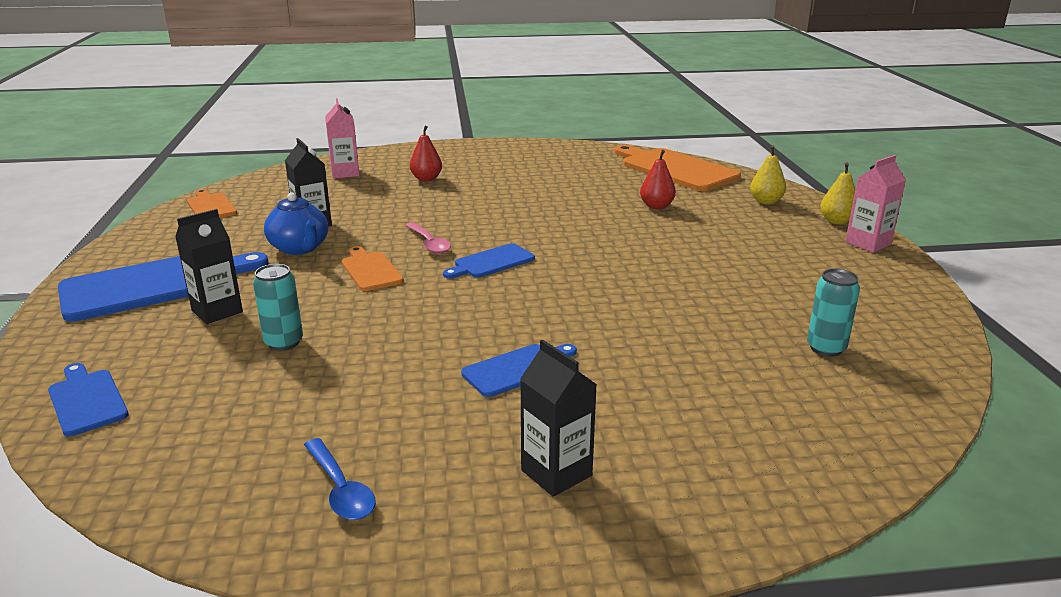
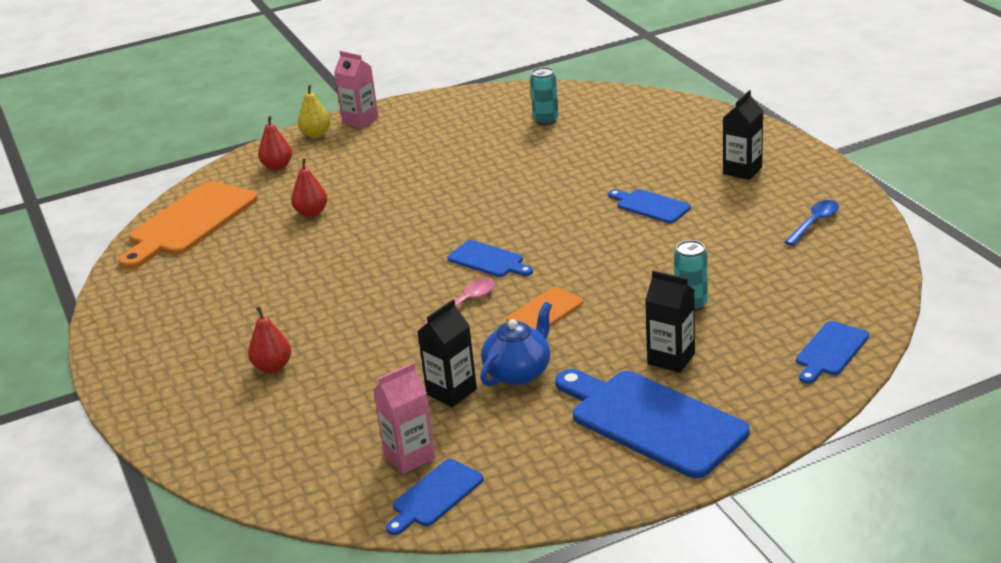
camera: 105 degrees left, 5 degrees up
(210, 206) = (435, 496): orange cutting board -> blue cutting board
(345, 173) = (269, 439): pink carton -> pink carton (409, 456)
(766, 201) = (277, 166): yellow pear -> red pear

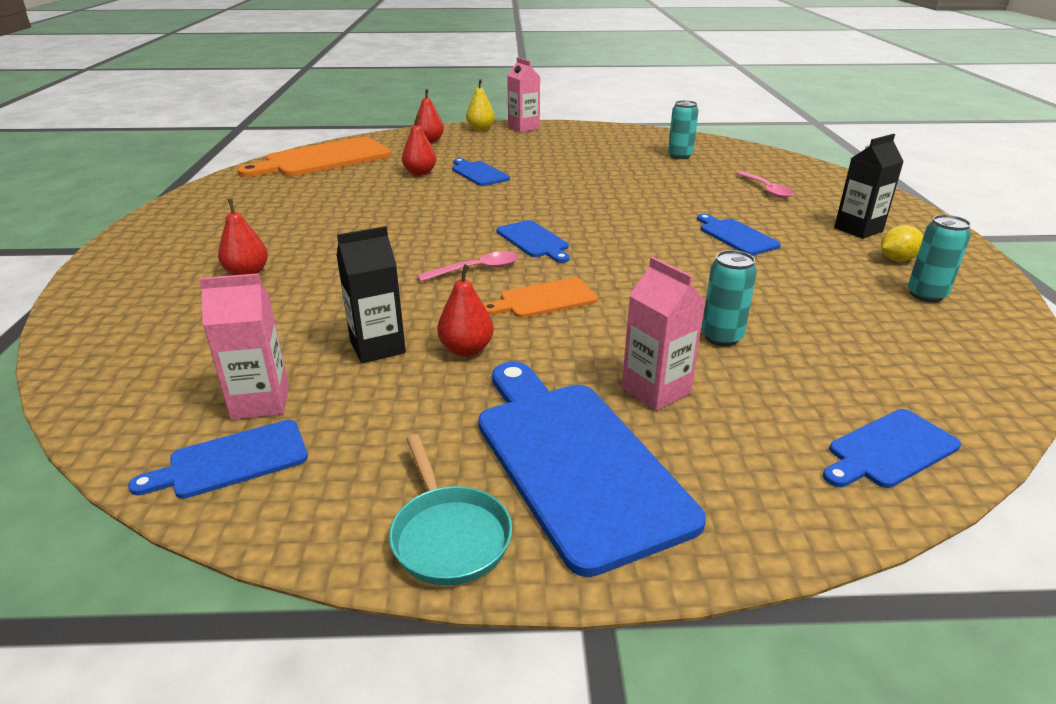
camera: 20 degrees right, 0 degrees up
(370, 197) = (478, 173): none -> blue cutting board
(519, 372) = (466, 350): blue teapot -> red pear
(611, 485) = (449, 536): none -> turquoise pan
(647, 144) = (766, 190): none -> pink spoon
(671, 359) = (656, 390): black carton -> pink carton
(782, 194) = (897, 259): none -> yellow lemon
(814, 223) = (926, 295): blue spoon -> turquoise can

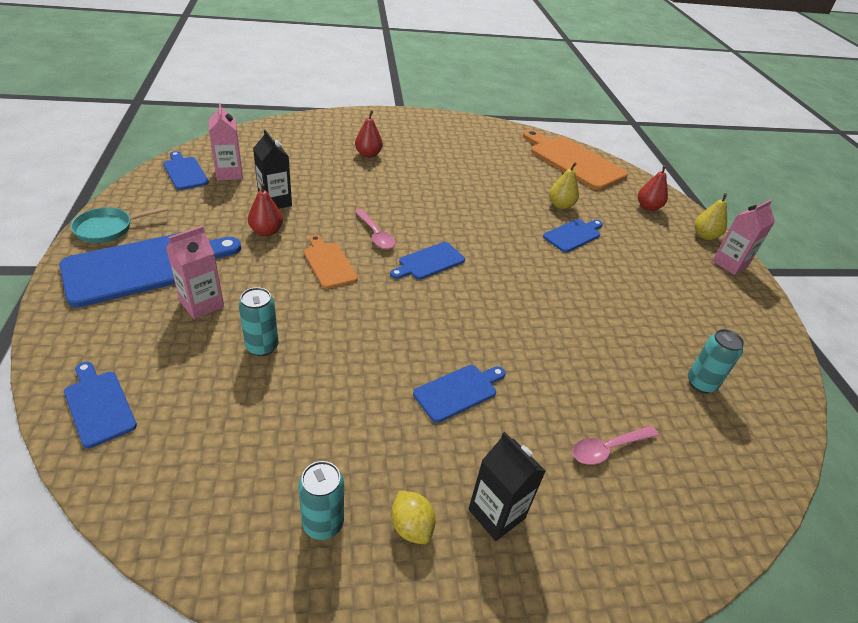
camera: 80 degrees right, 10 degrees up
(420, 173) = (560, 205): red pear -> yellow pear

